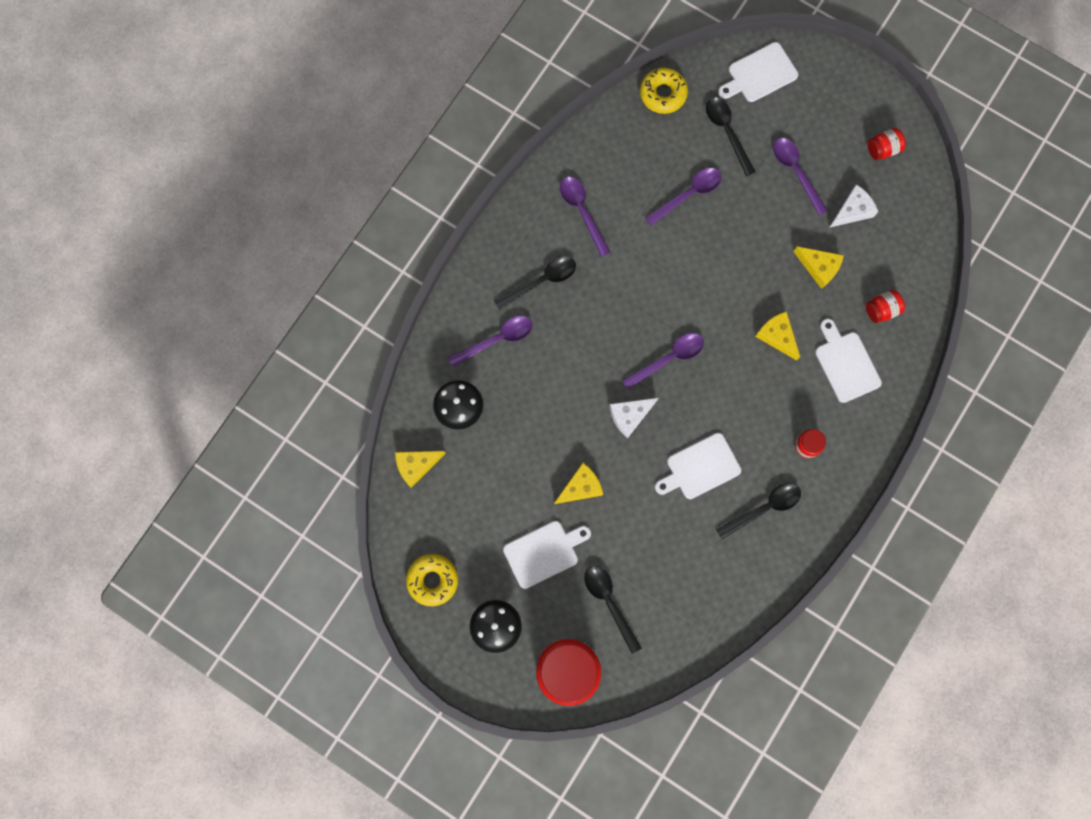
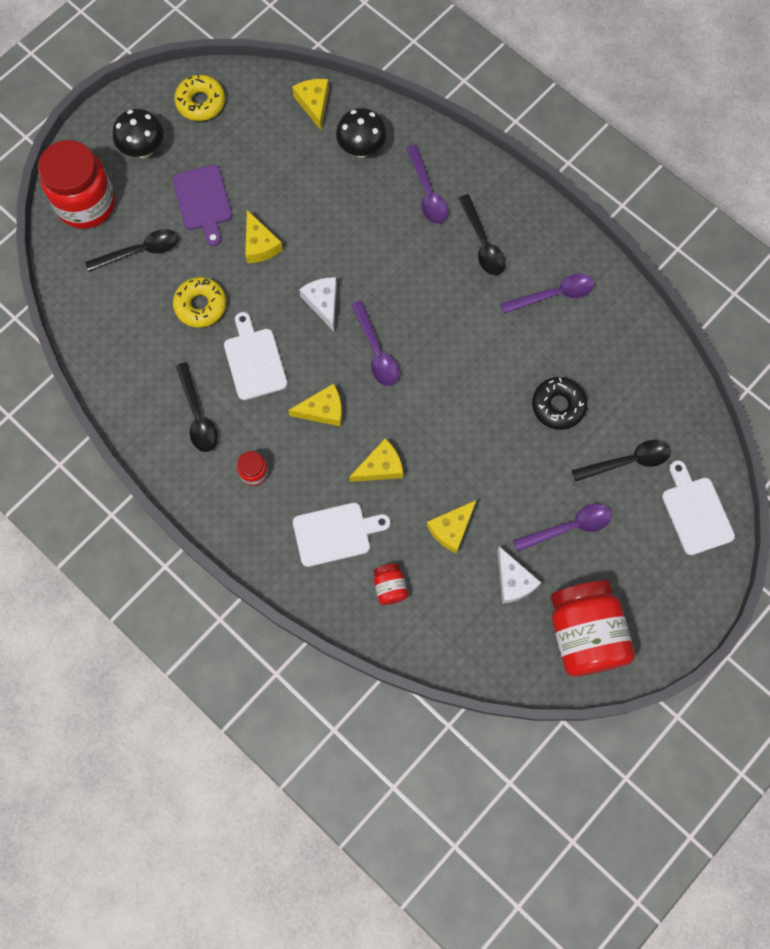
camera: 100 degrees right, 5 degrees down
(544, 552) = (203, 201): white cutting board -> purple cutting board
(663, 94) = (682, 401): yellow donut -> yellow donut (201, 305)
(688, 194) = (558, 406): purple spoon -> black donut
(735, 396) = (323, 410): none -> yellow cheese
(882, 149) = (584, 633): red jar -> red jar, size x2.28

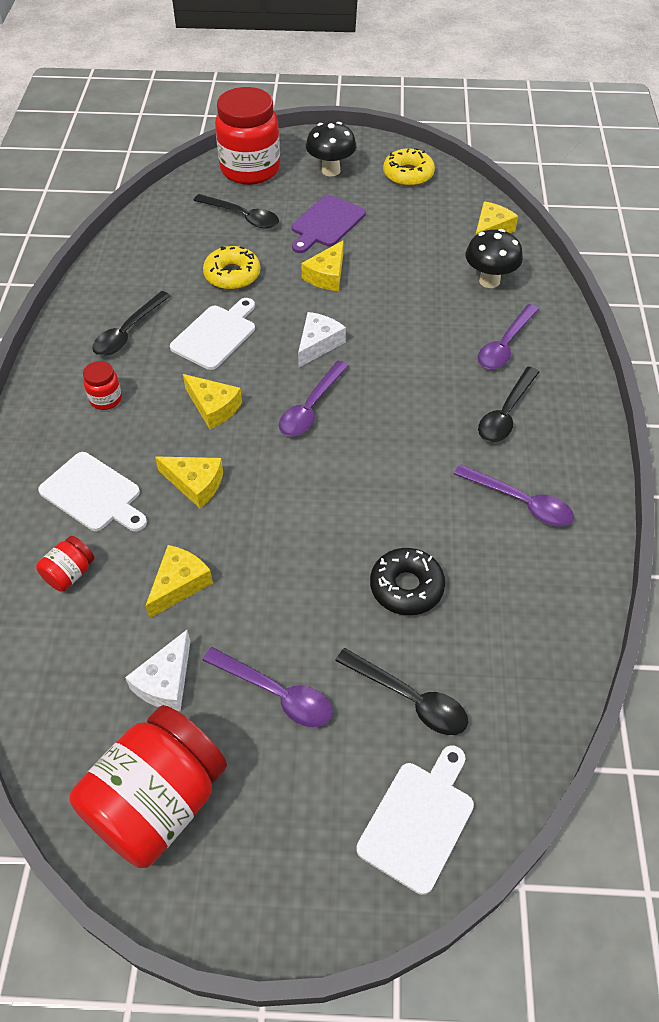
camera: 50 degrees right, 20 degrees down
(451, 529) = (179, 584): yellow cheese -> yellow cheese turned 120 degrees clockwise

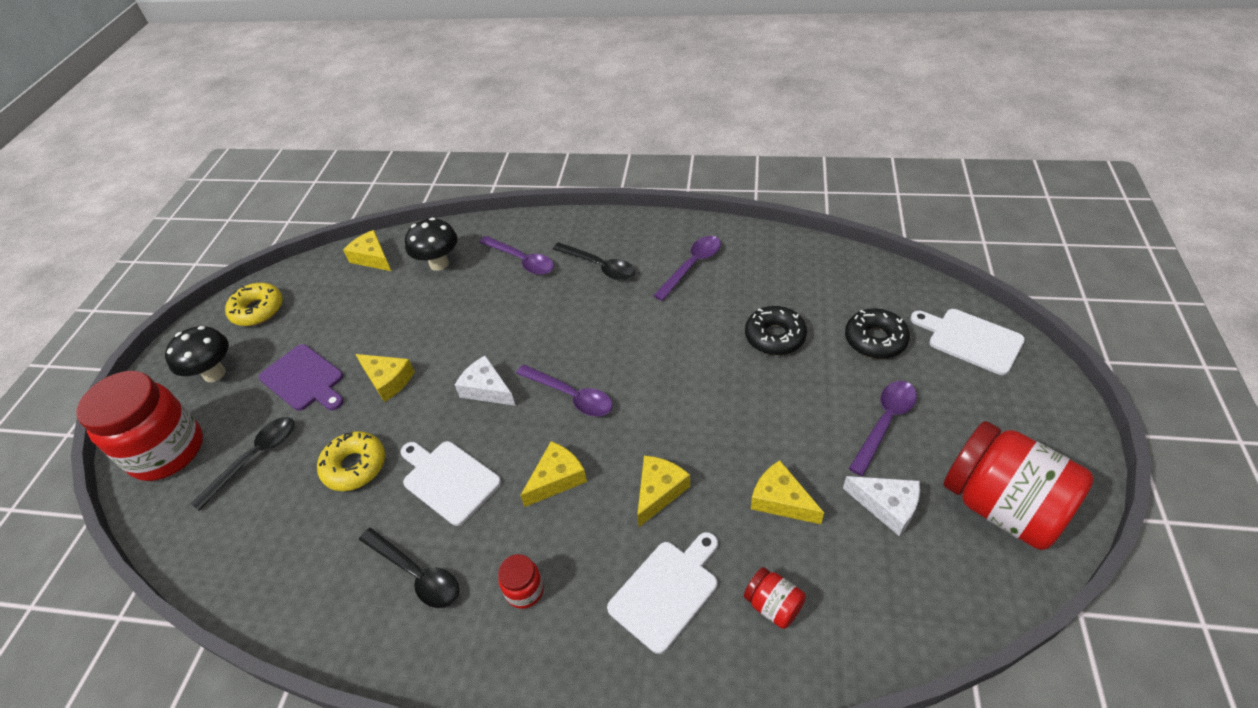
camera: 80 degrees left, 5 degrees down
(409, 699) = (875, 340): black spoon -> black donut

